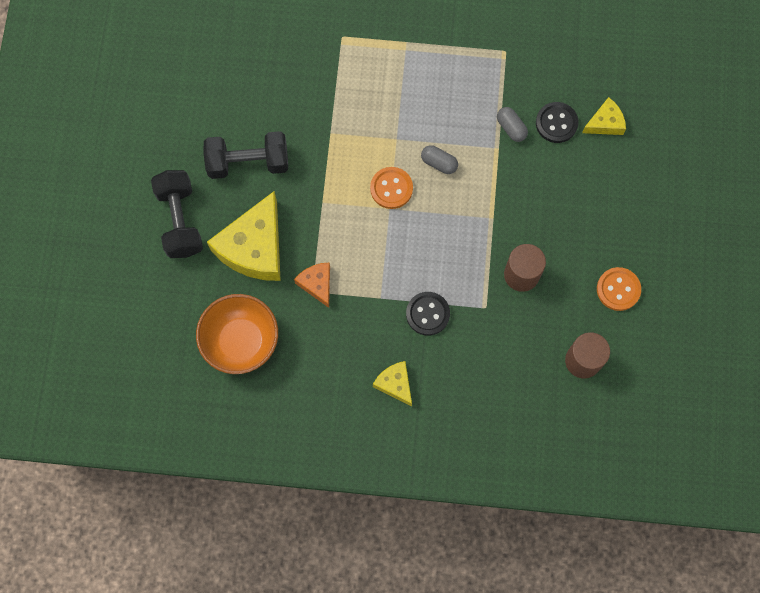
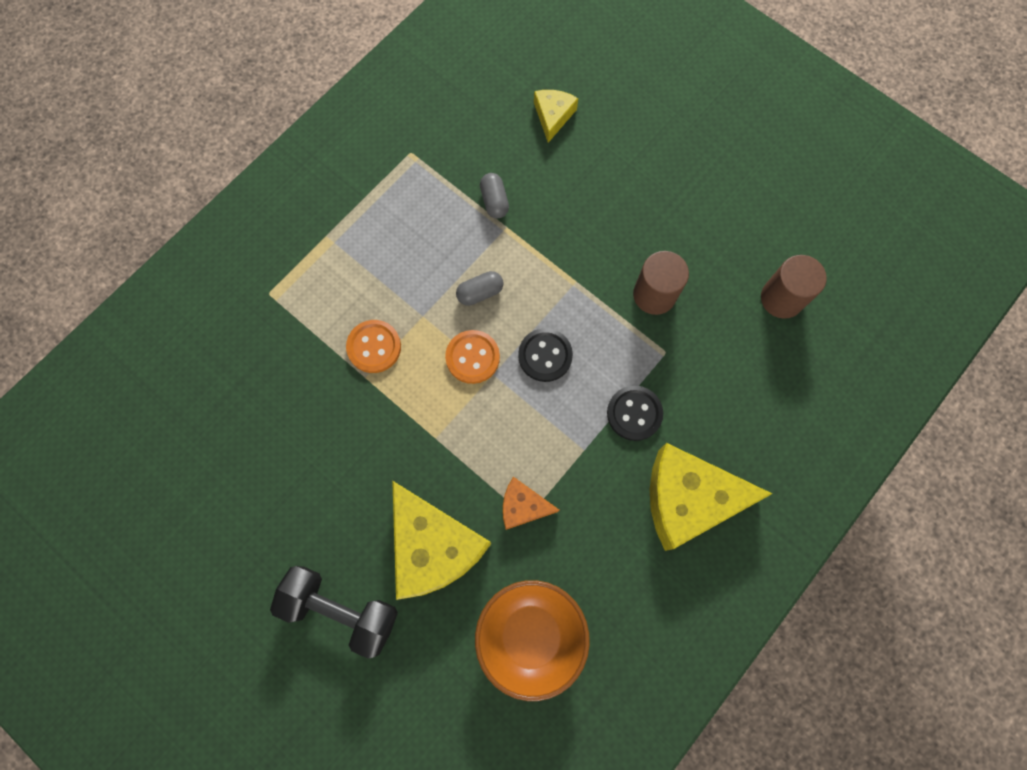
camera: 55 degrees left, 0 degrees up
(248, 162) = (331, 486): black dumbbell -> none
(395, 384) = (688, 499): yellow cheese -> yellow cheese, size x1.98
(511, 128) = (494, 201): grey capsule -> grey capsule turned 75 degrees clockwise
(556, 123) = (521, 158): black button -> black button (545, 355)
(618, 289) = (730, 218): orange button -> orange button (374, 347)

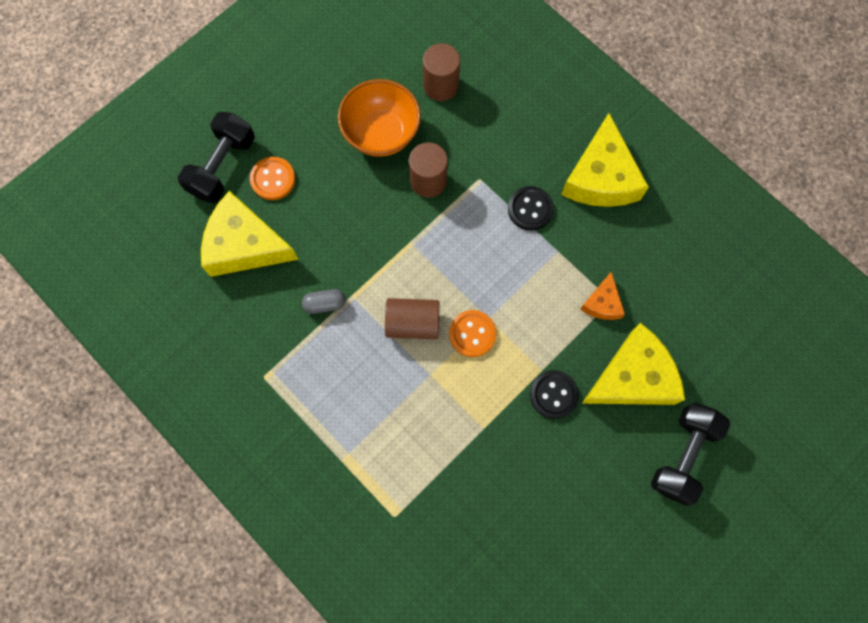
camera: 85 degrees left, 0 degrees up
(374, 347) = (456, 419): orange button -> orange button (273, 179)
(480, 293) = (413, 323): grey capsule -> brown cylinder
(531, 636) = (703, 306): orange bowl -> orange bowl (381, 133)
(545, 355) = (475, 274): black button -> black button (553, 395)
(553, 116) = (245, 245): yellow cheese -> yellow cheese, size x1.98
(640, 83) = (222, 166): none -> black dumbbell

